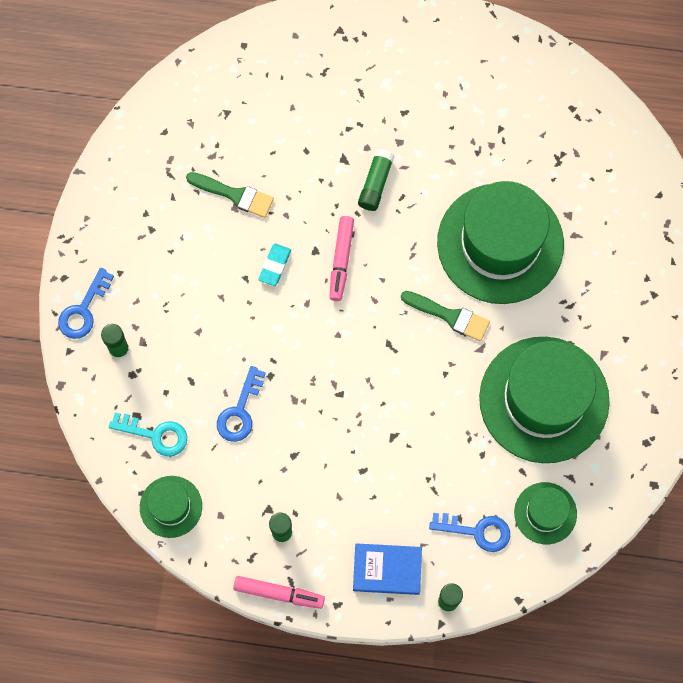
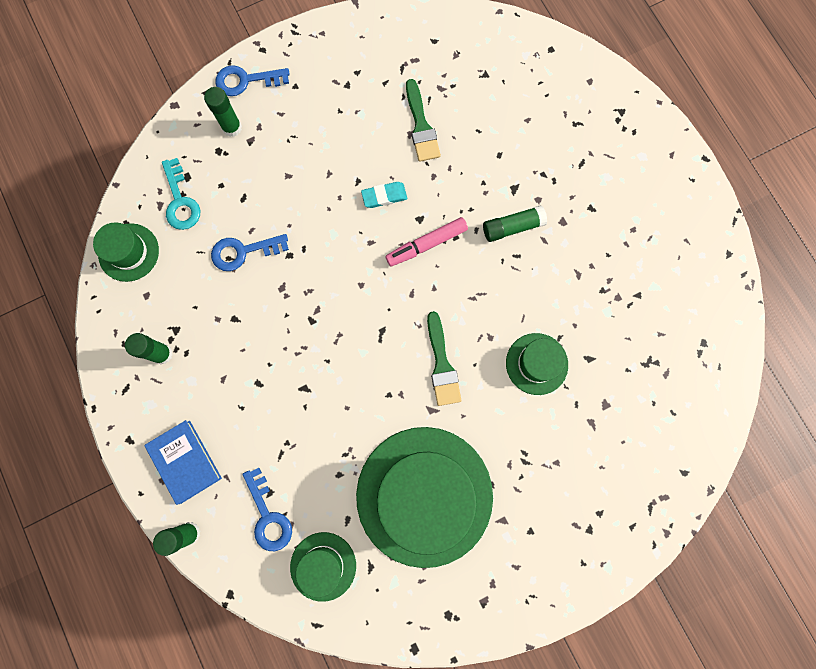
camera: 55 degrees right, 5 degrees up
(279, 593) = (109, 386): pink marker -> none
(500, 243) = (536, 364): green hat -> green hat, size x0.48

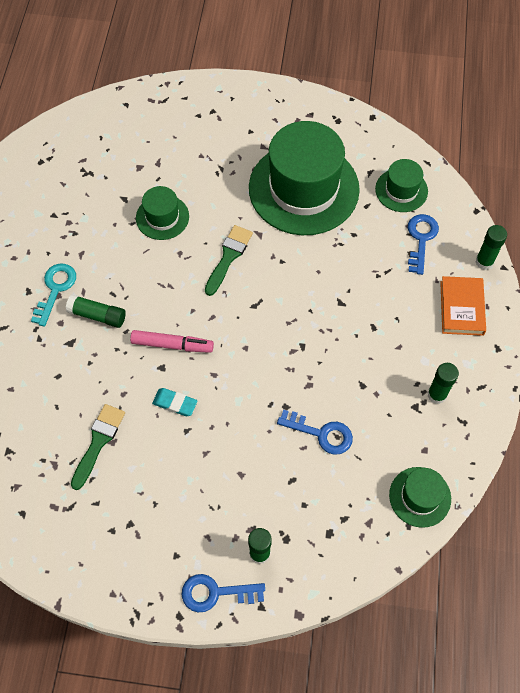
camera: 145 degrees left, 15 degrees down
(180, 201) = (348, 514): turquoise key -> turquoise key (55, 289)
(185, 461) = (461, 308): blue book -> orange book
(246, 80) = (216, 593): blue key -> blue key turned 150 degrees clockwise

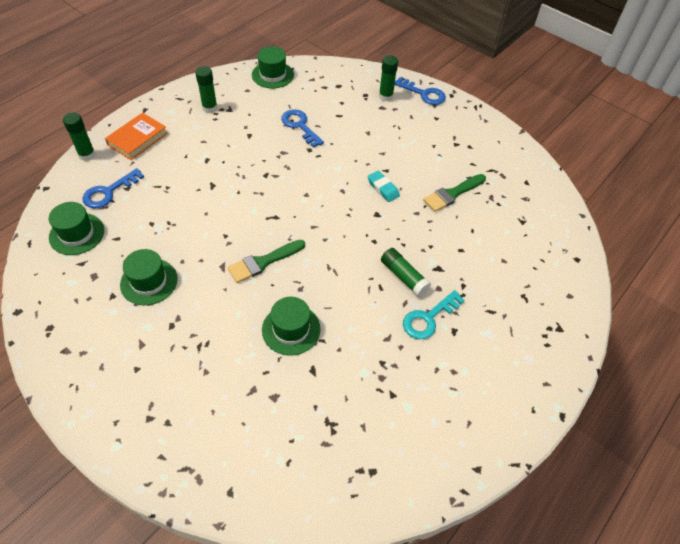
camera: 150 degrees left, 10 degrees down
(172, 345) = (358, 224): pink marker -> none
(304, 189) = (149, 281): green hat -> green hat, size x0.48

